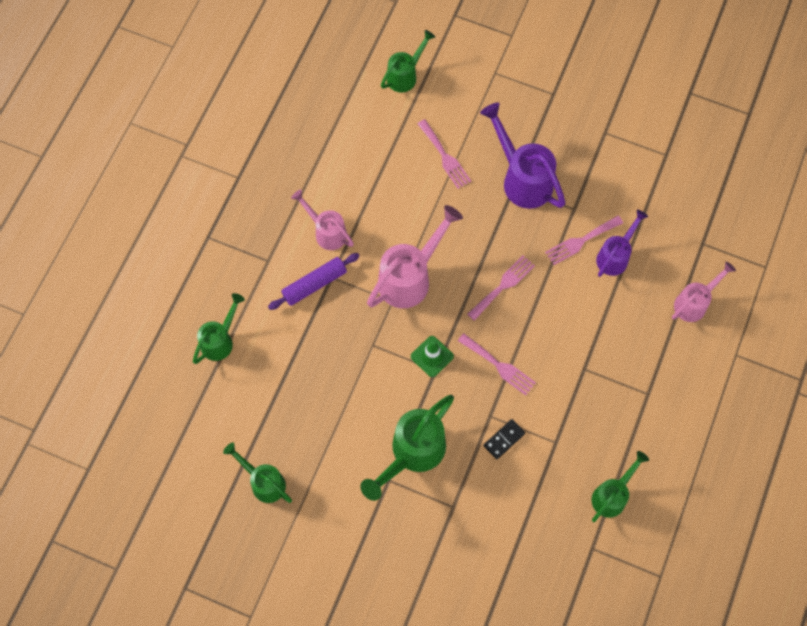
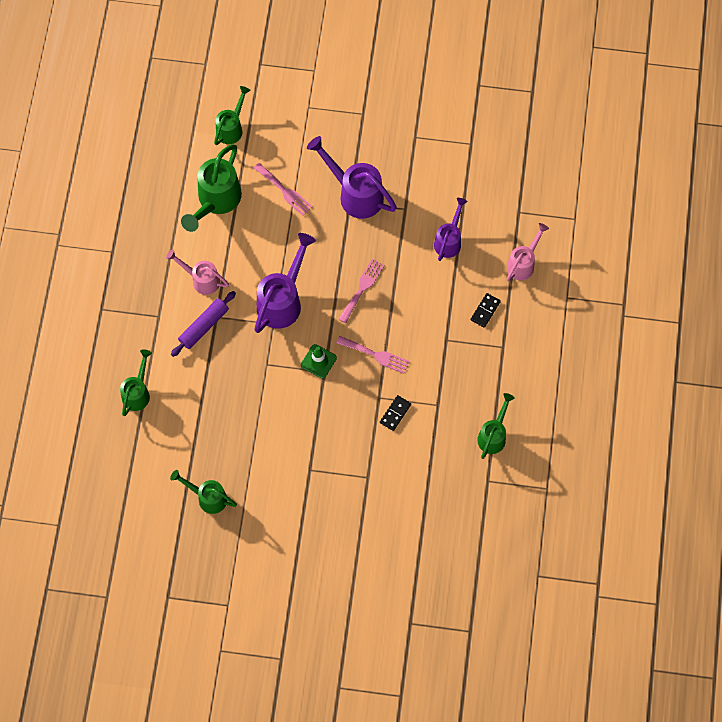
camera: 15 degrees left, 0 degrees up
(411, 277) = (283, 300): pink watering can -> purple watering can
(412, 454) = (323, 444): green watering can -> green watering can (215, 201)
(581, 241) = (417, 235): pink fork -> none
(637, 346) = (485, 311): none -> black domino

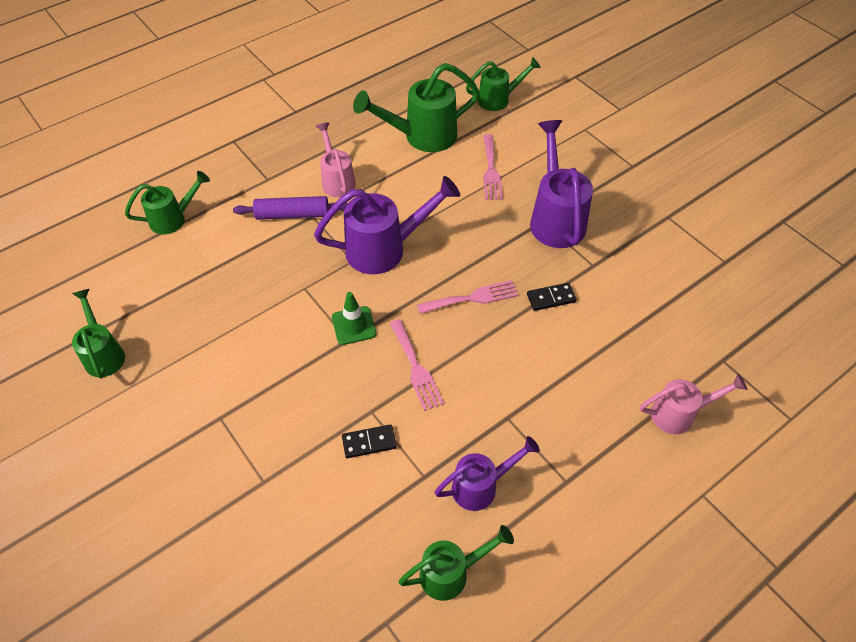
camera: 45 degrees right, 15 degrees down
(449, 240) = (613, 326): purple watering can -> purple watering can (482, 486)
(485, 311) = (584, 425): black domino -> black domino (551, 298)

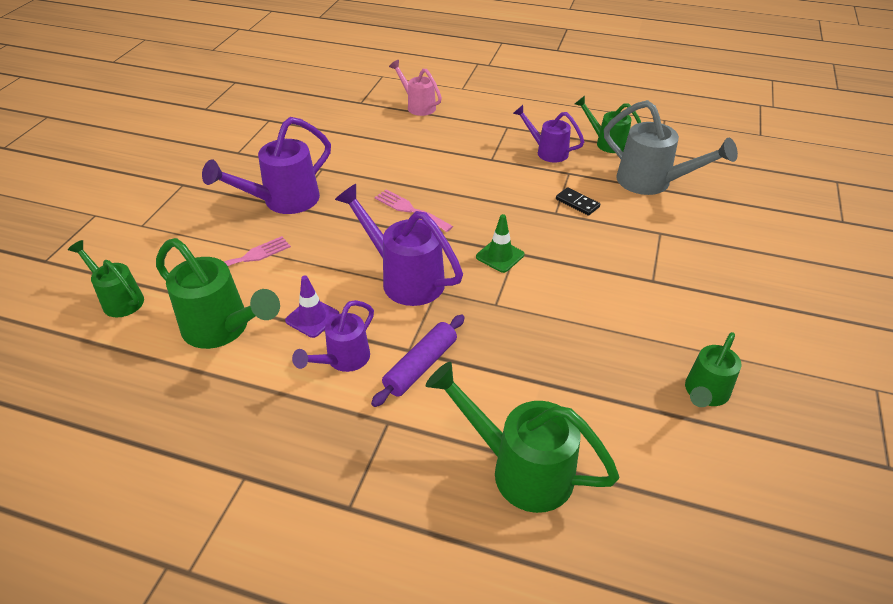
camera: 125 degrees left, 10 degrees down
(174, 219) = (519, 468): green watering can -> green watering can, size x1.61
(292, 214) = (420, 366): purple rolling pin -> purple rolling pin turned 75 degrees clockwise
(337, 180) = (342, 360): pink watering can -> purple watering can
(337, 552) = (652, 183): none -> grey watering can
(391, 181) = (312, 318): none -> purple traffic cone
(416, 368) = (500, 209): pink fork -> none
(551, 298) = (373, 176): black domino -> none

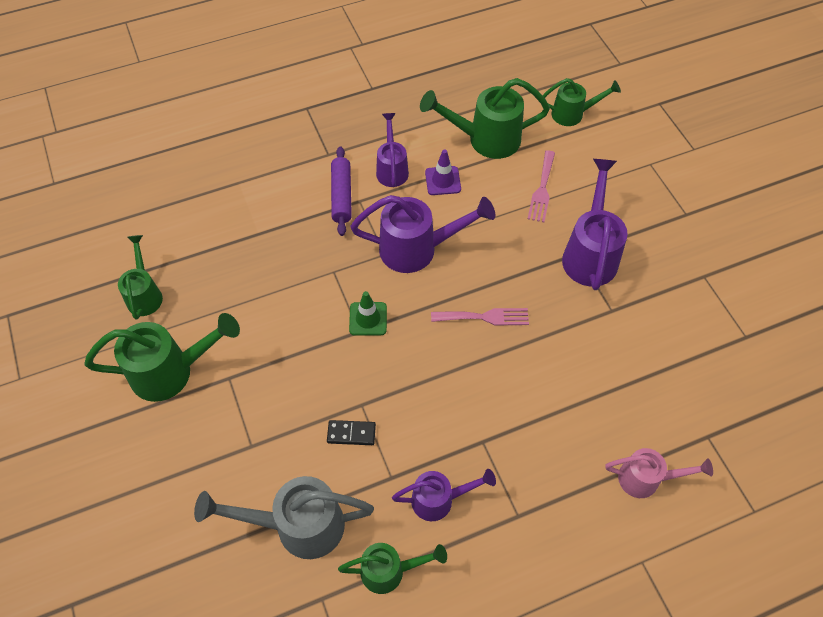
camera: 140 degrees right, 15 degrees up
(519, 468) = (234, 177): green watering can -> green watering can (172, 371)

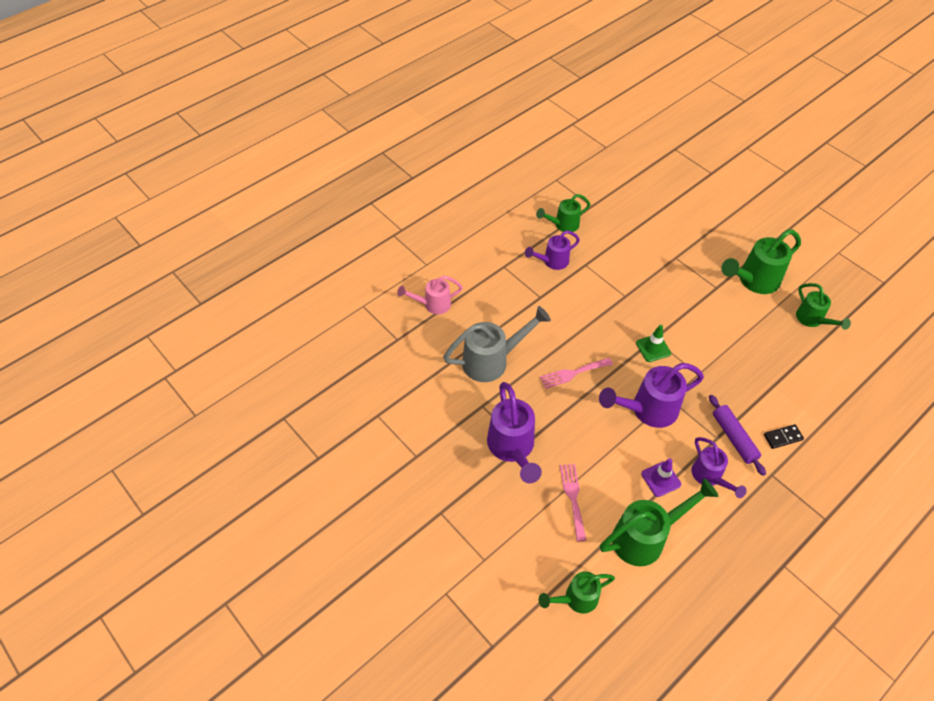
camera: 160 degrees right, 5 degrees down
(297, 525) = (624, 230): grey watering can -> grey watering can (492, 360)
(351, 433) = (622, 279): black domino -> black domino (783, 437)

